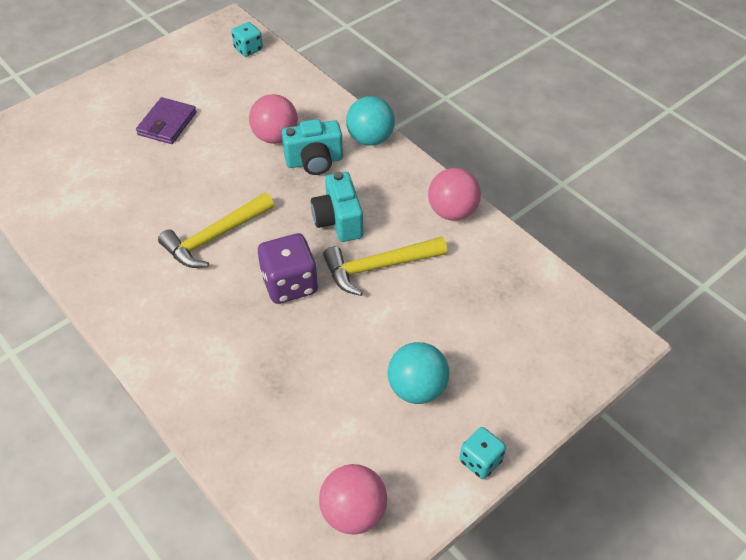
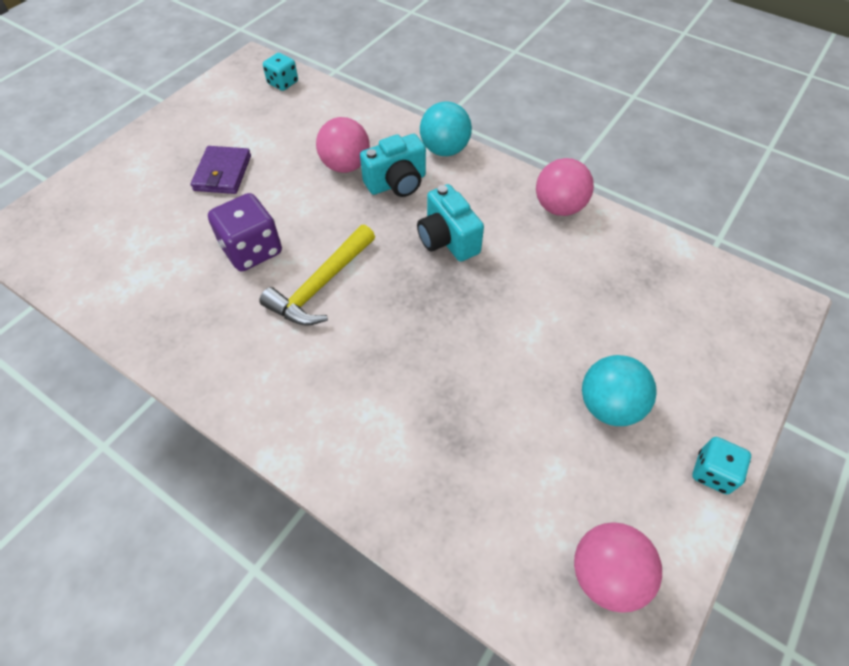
camera: 15 degrees left, 5 degrees up
(289, 284) = (423, 320): purple dice -> purple dice (252, 250)
(378, 267) = (510, 280): yellow hammer -> none

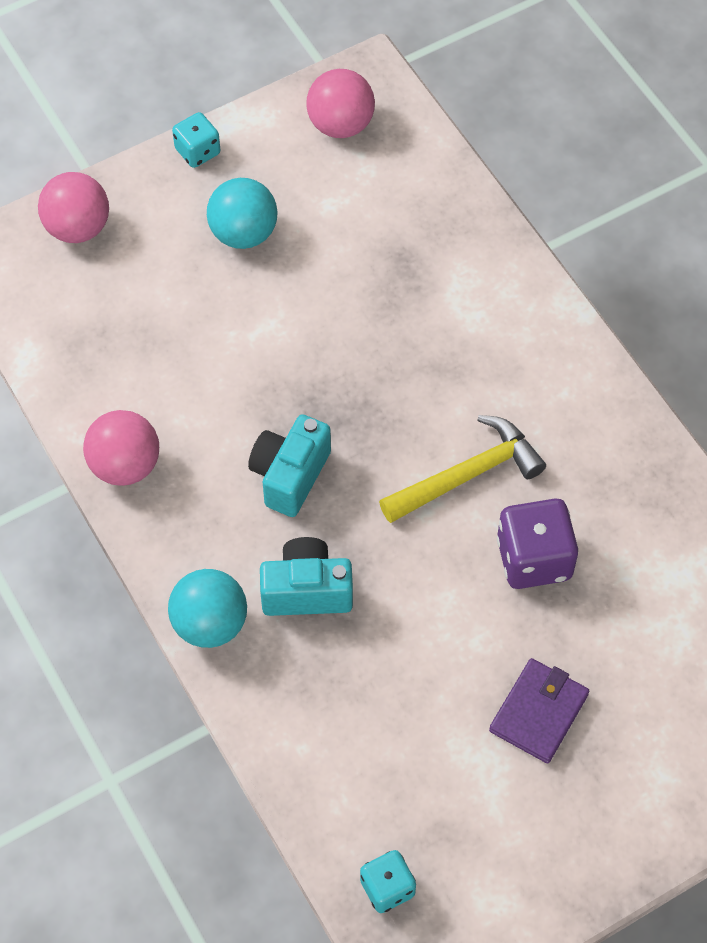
camera: 155 degrees left, 5 degrees up
(345, 165) = (361, 653): pink ball -> pink ball (78, 228)
(447, 240) = (290, 475): turquoise camera -> turquoise camera turned 150 degrees counterclockwise

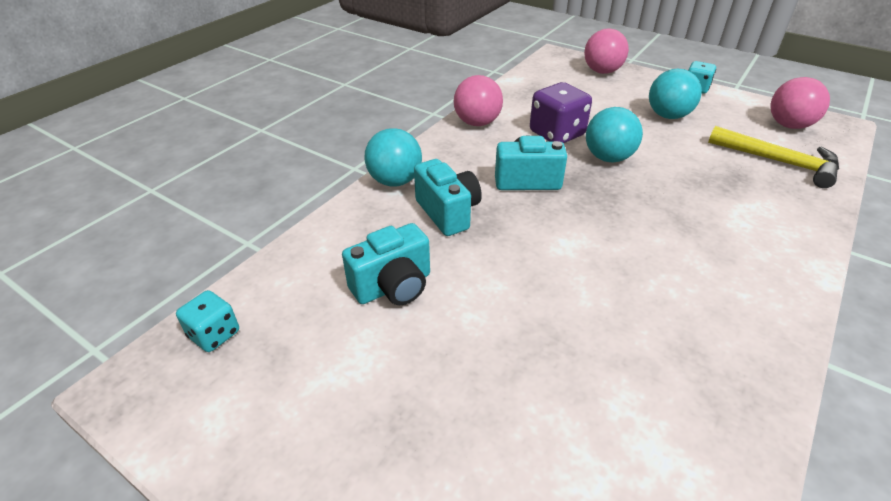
camera: 65 degrees right, 20 degrees down
(295, 362) = (608, 158): none -> turquoise ball
(401, 696) = (393, 286): none -> turquoise camera
(467, 475) = (610, 261): yellow hammer -> yellow hammer (778, 162)
(534, 559) = (574, 327): purple dice -> purple dice (557, 134)
(538, 712) = (427, 384): purple wallet -> none

